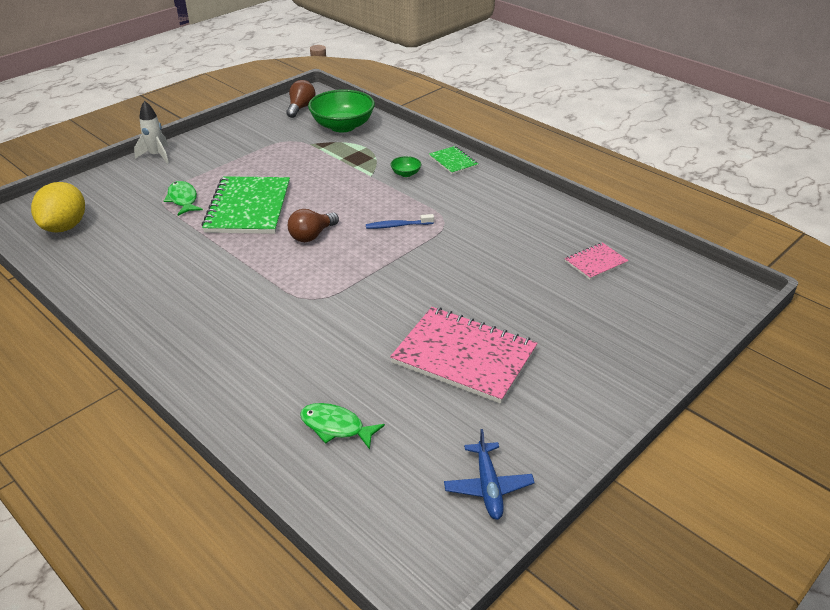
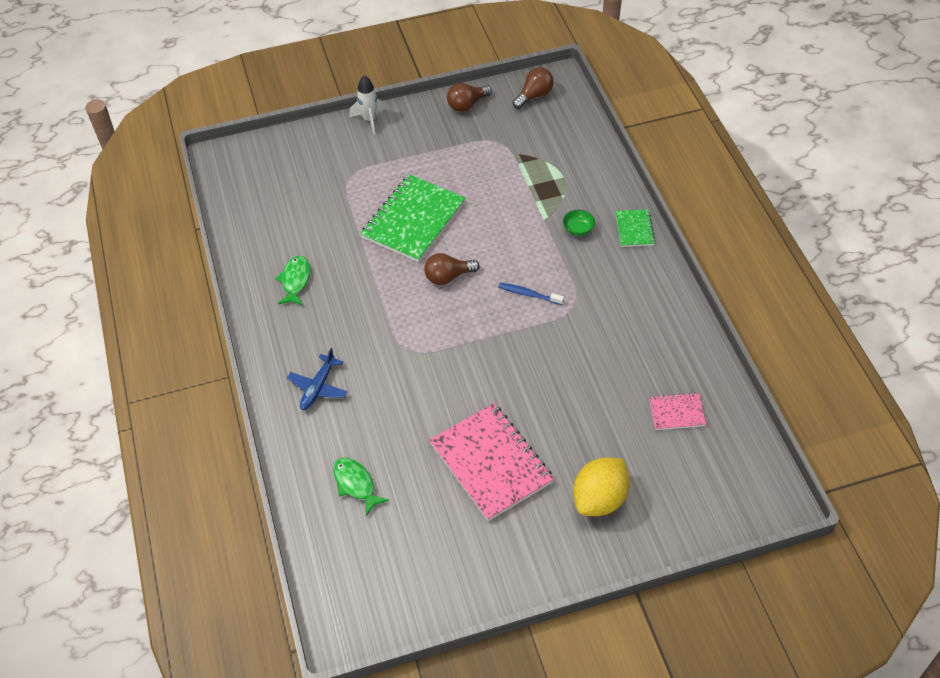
camera: 30 degrees right, 15 degrees up
(65, 227) = (258, 186): yellow lemon -> yellow lemon (599, 499)
(183, 199) = (364, 188): green fish -> green fish (295, 280)
(244, 126) = (467, 105): none -> brown light bulb
(342, 126) = (559, 138): green bowl -> none
(488, 487) = (430, 586): blue plane -> blue plane (318, 387)

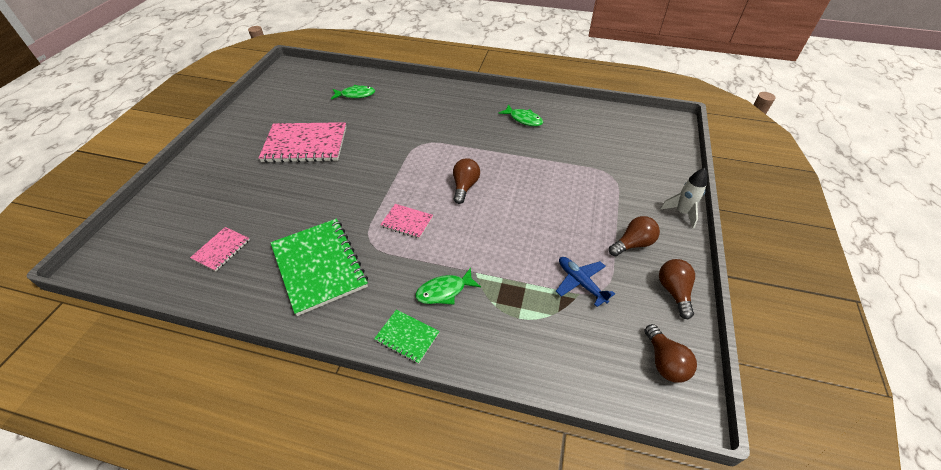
camera: 120 degrees right, 5 degrees down
(318, 387) = (431, 102): blue plane -> blue plane (580, 283)
(414, 220) = (537, 192): green notebook -> green notebook (319, 266)
(433, 138) = (633, 244): none -> brown light bulb
(528, 294) = (407, 222): blue toothbrush -> pink notebook
(578, 229) = (444, 291): green bowl -> green fish
(599, 499) = (225, 177): yellow lemon -> none

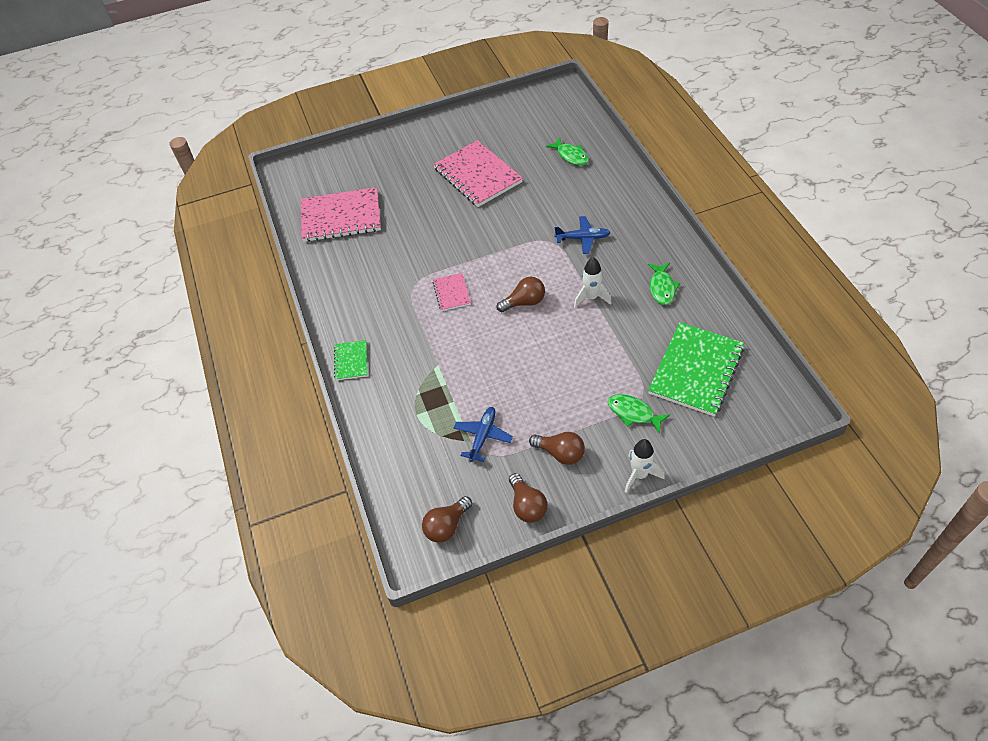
camera: 60 degrees right, 5 degrees up
(221, 250) = (341, 217): pink notebook -> pink notebook, size x2.04
(319, 266) = (369, 275): green notebook -> green notebook (696, 370)
(438, 128) = (583, 238): none -> blue plane
(444, 291) = (405, 357): green fish -> green fish (633, 413)
(497, 152) = (591, 297): none -> white rocket
(674, 291) = (527, 506): brown light bulb -> brown light bulb turned 105 degrees clockwise

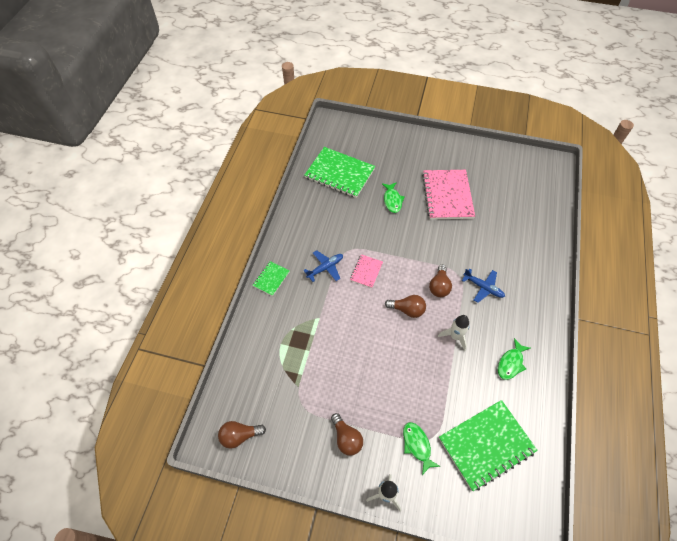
camera: 30 degrees right, 5 degrees up
(341, 217) = (339, 173): pink notebook -> green notebook
(483, 436) = (308, 389): blue plane -> blue plane (325, 268)
(527, 506) = (297, 460): brown light bulb -> brown light bulb (439, 286)
(571, 156) = (523, 219): green fish -> green fish (392, 200)

